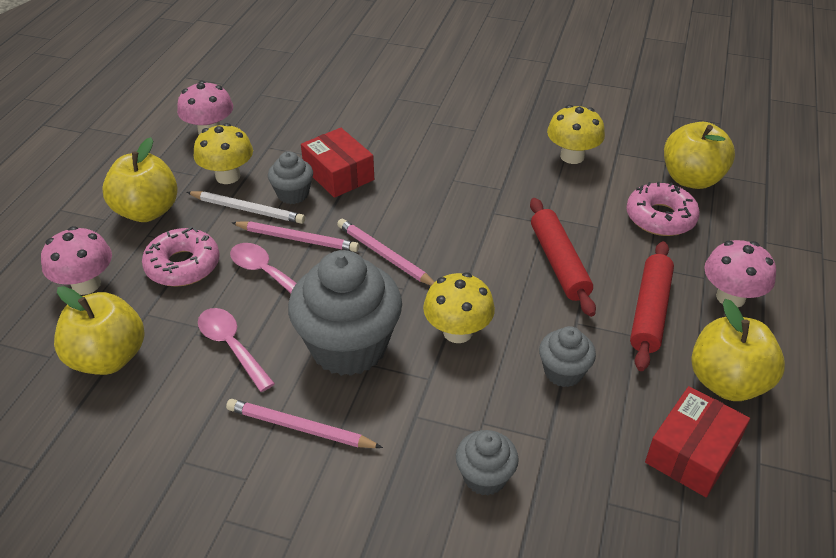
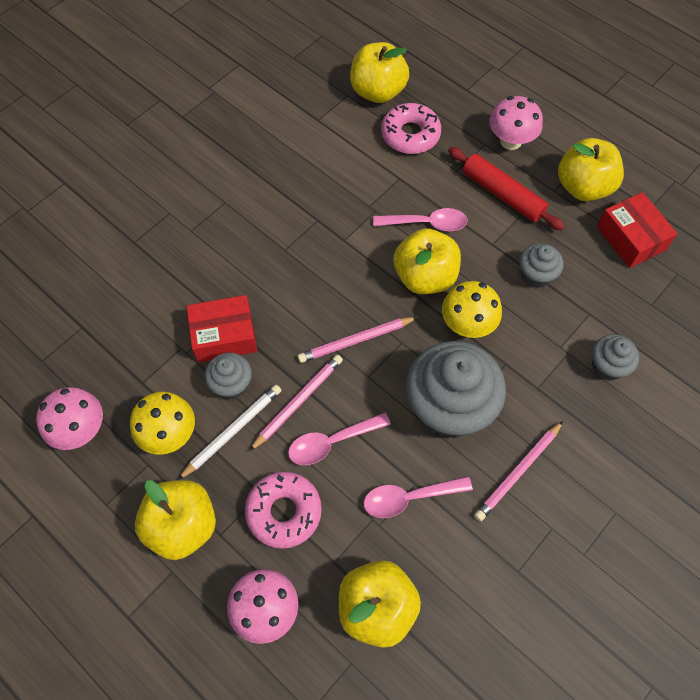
camera: 65 degrees left, 20 degrees up
(492, 281) = (425, 277): none -> yellow apple
(559, 263) = (426, 223): red rolling pin -> pink spoon
(572, 156) = (305, 151): yellow mushroom -> none

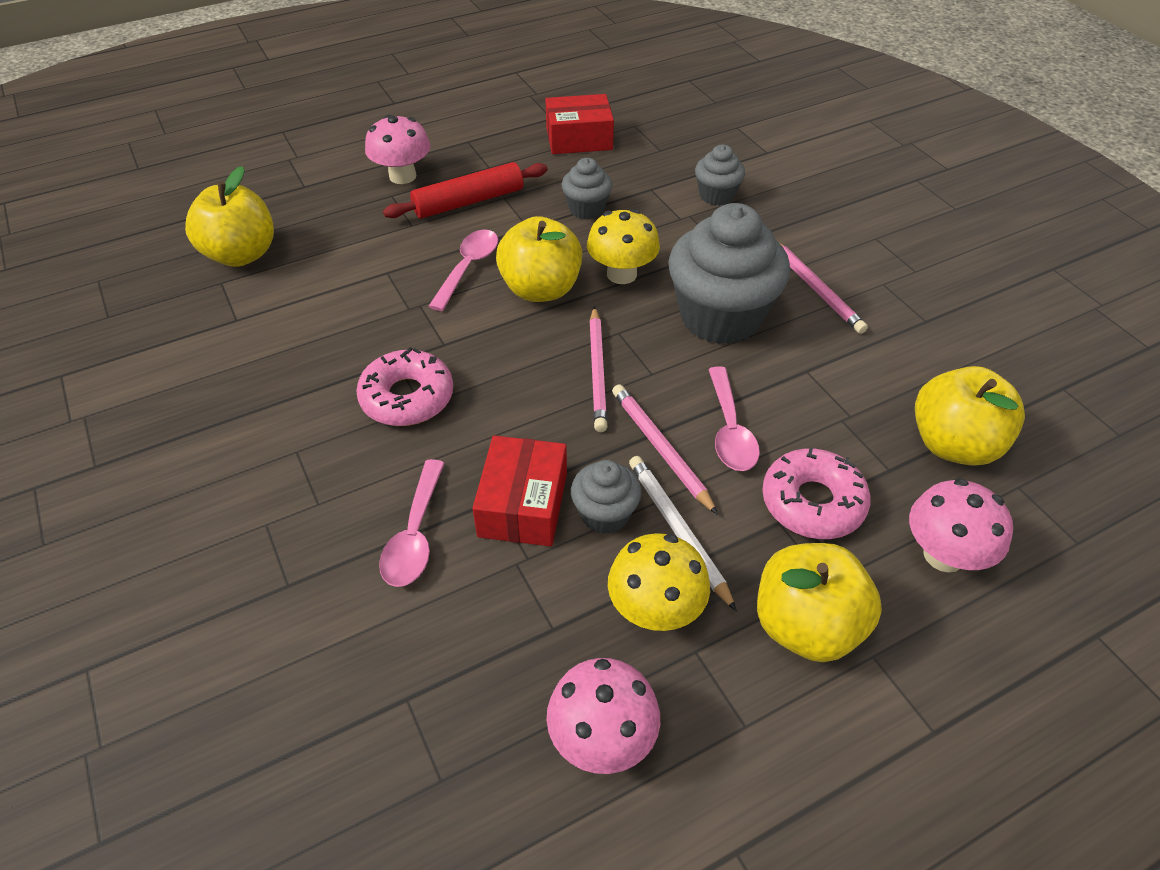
camera: 70 degrees left, 15 degrees down
(409, 498) = (823, 380): pink spoon -> pink spoon (415, 535)
(410, 135) = (331, 246): pink donut -> pink donut (407, 397)
(583, 187) = (498, 148): yellow apple -> none

